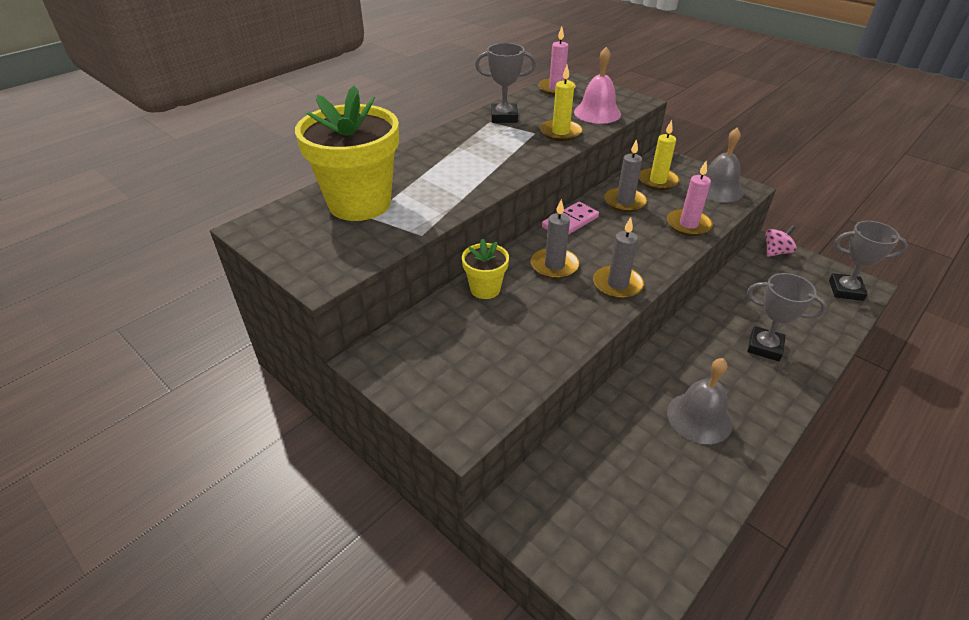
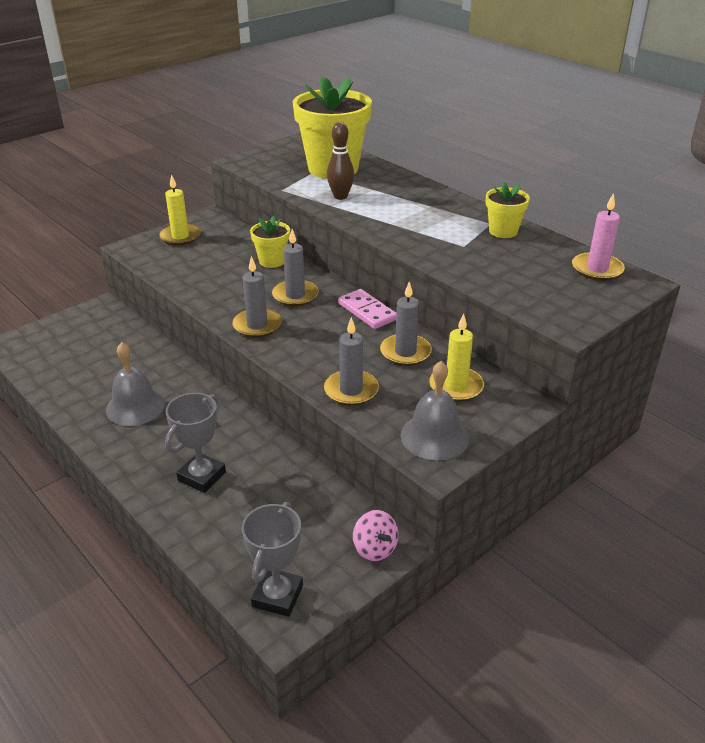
camera: 95 degrees right, 5 degrees down
(439, 194) = (340, 196): none -> brown bowling pin
(504, 117) = (503, 231): grey trophy -> yellow flower pot
(560, 132) = (464, 260): yellow candle -> yellow candle (180, 237)
(597, 113) = (523, 289): pink bell -> none
(688, 225) = (351, 390): pink candle -> grey candle

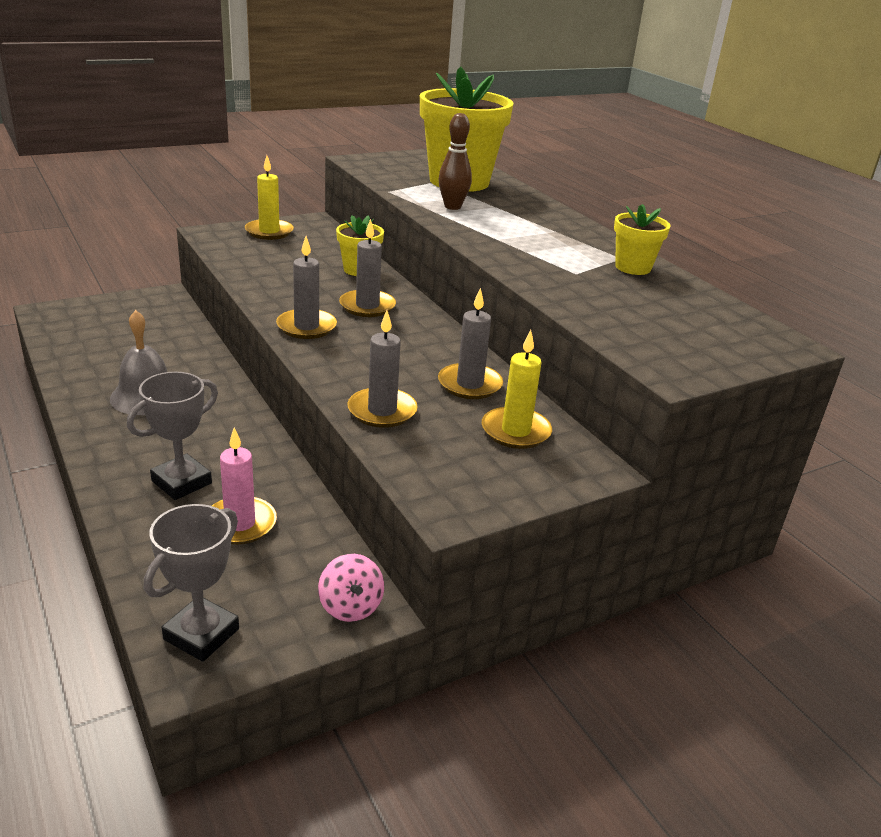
camera: 10 degrees right, 5 degrees down
(367, 311) = (444, 336): pink domino -> none
(434, 436) = (461, 479): grey bell -> none
(597, 269) = (737, 323): pink candle -> pink candle (240, 524)

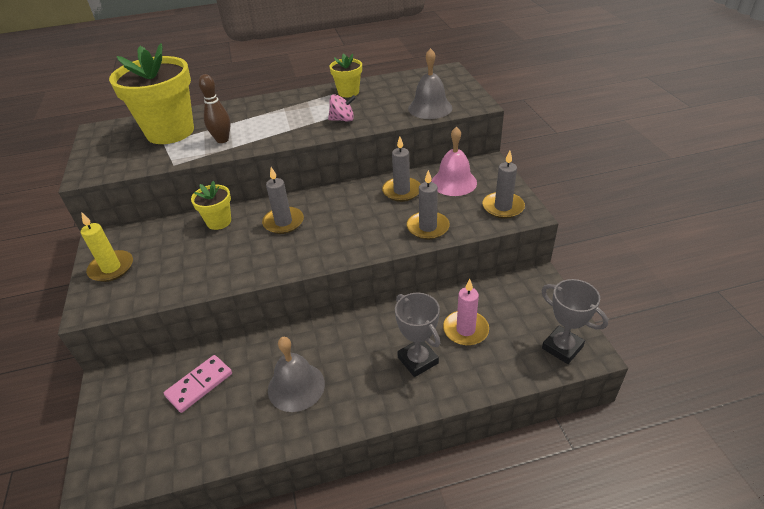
camera: 70 degrees left, 10 degrees up
(155, 340) = (199, 385): none -> pink domino
(306, 327) = (307, 253): grey candle -> grey candle (503, 207)
(350, 606) = (537, 286): pink spinning top -> pink spinning top (342, 119)
(515, 431) = (454, 182): yellow candle -> pink bell
(626, 331) = (430, 108): none -> grey bell

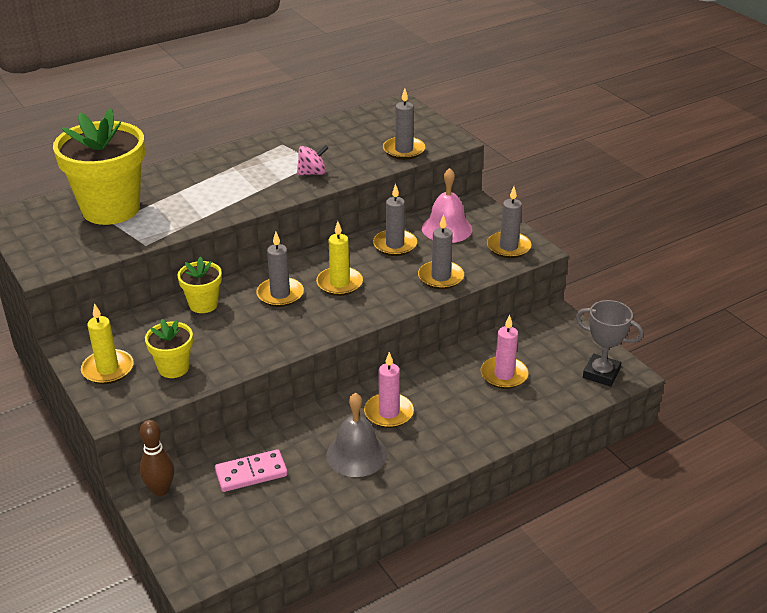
camera: 20 degrees left, 5 degrees down
(199, 385) = (251, 473): pink domino -> pink domino turned 45 degrees clockwise
(222, 140) = (184, 211): brown bowling pin -> brown bowling pin (160, 490)
(337, 220) = (339, 283): none -> yellow candle
(344, 348) = (388, 413): none -> pink candle
(348, 92) = (300, 141): yellow flower pot -> yellow flower pot (173, 368)
(418, 360) = (468, 409): grey trophy -> none
(430, 108) = (404, 150): grey bell -> grey candle

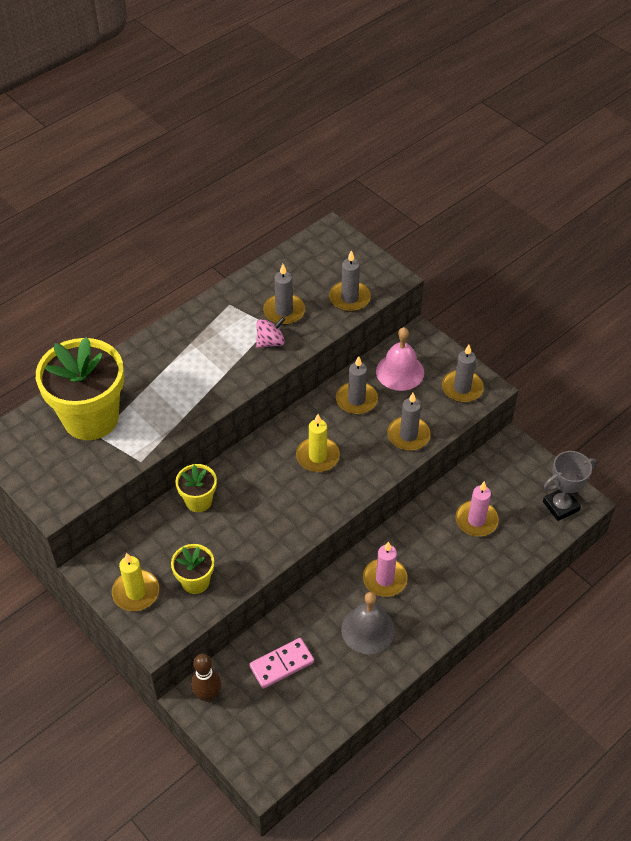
camera: 10 degrees left, 15 degrees up
(280, 294) = (266, 478): grey candle -> grey candle (284, 311)
(601, 373) = (560, 506): grey trophy -> grey trophy turned 45 degrees counterclockwise

